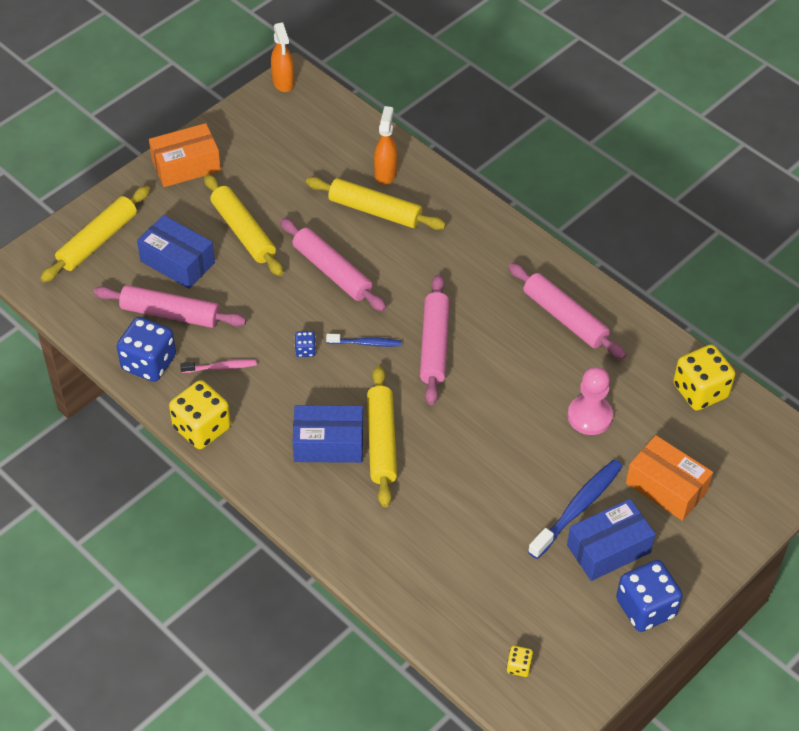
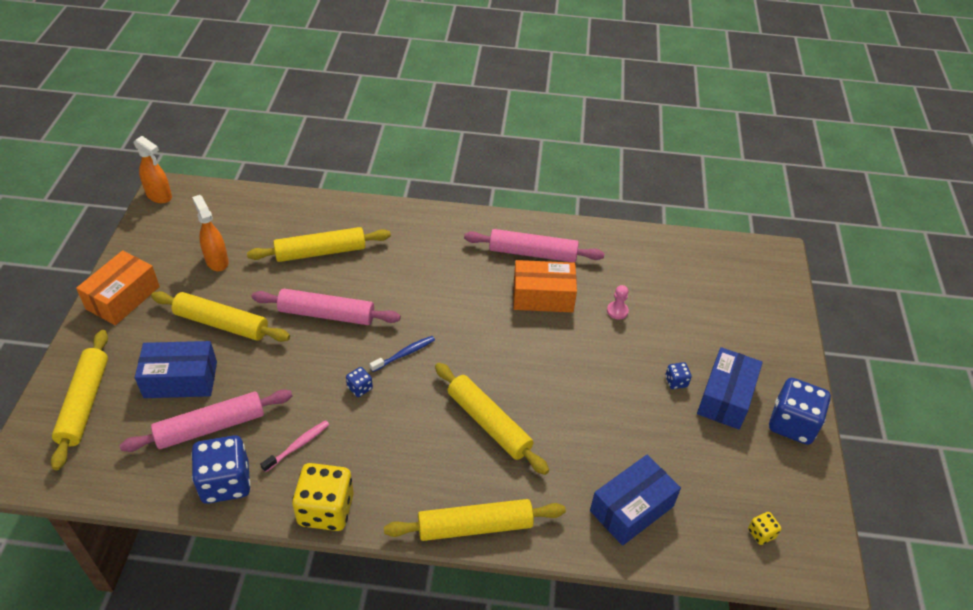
camera: 40 degrees left, 5 degrees down
(298, 510) = (475, 526): none -> yellow rolling pin
(328, 444) = (448, 452): blue box -> blue box (632, 508)
(385, 173) = (304, 221): orange spray bottle -> orange spray bottle (217, 261)
(434, 345) = (459, 325): pink rolling pin -> none
(577, 508) = (676, 381): blue toothbrush -> blue dice
(589, 416) = (617, 311): pink pawn -> pink pawn, size x0.53
(666, 487) = (715, 329): orange box -> orange box (543, 296)
(700, 391) = (668, 252): yellow dice -> none

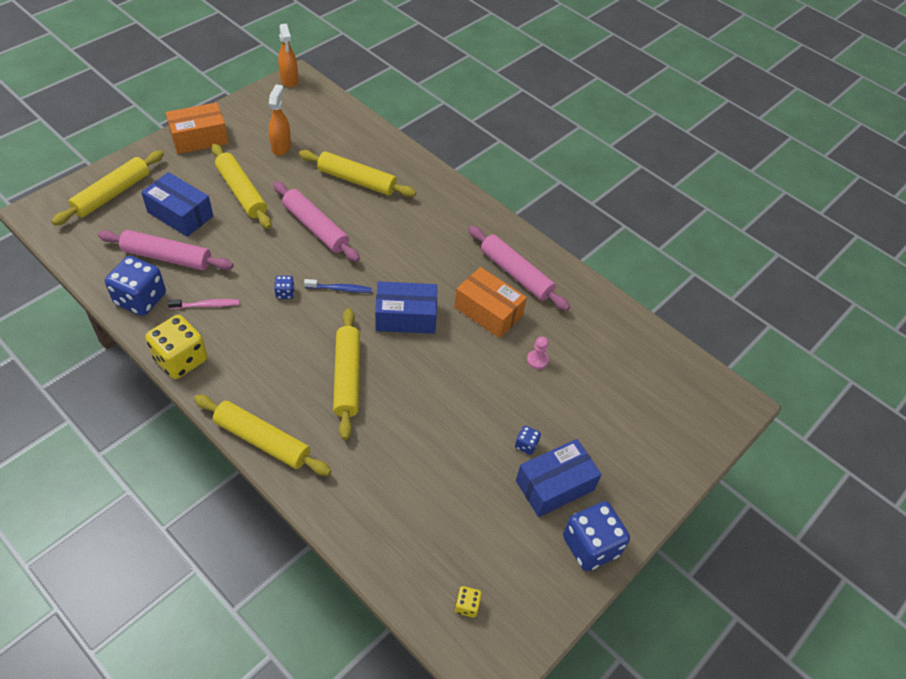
camera: 35 degrees right, 5 degrees up
(632, 508) = (385, 511): blue box -> blue box (406, 317)

